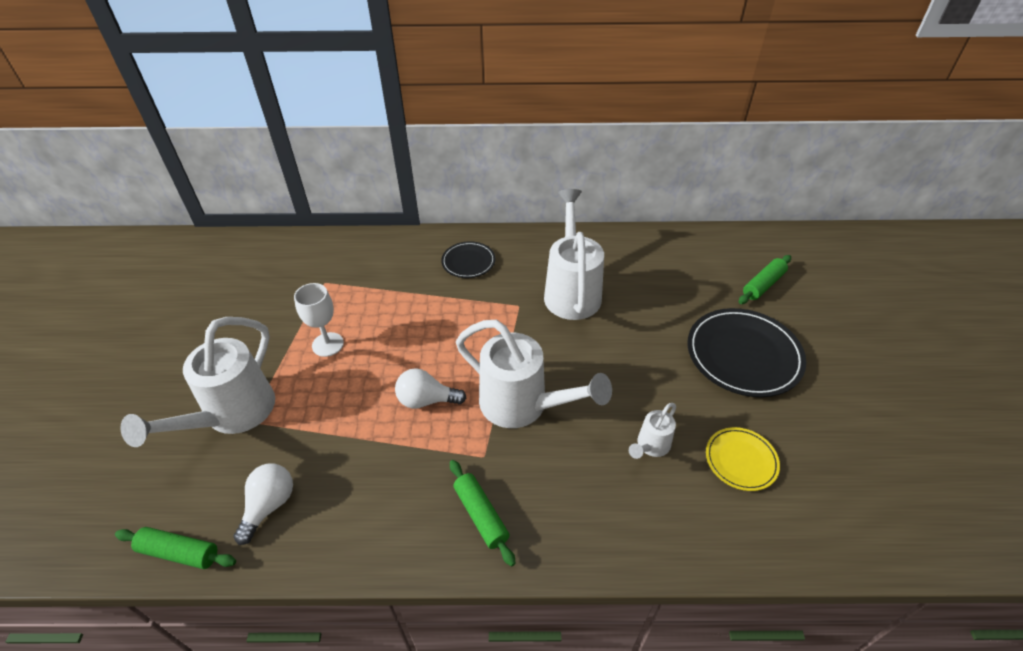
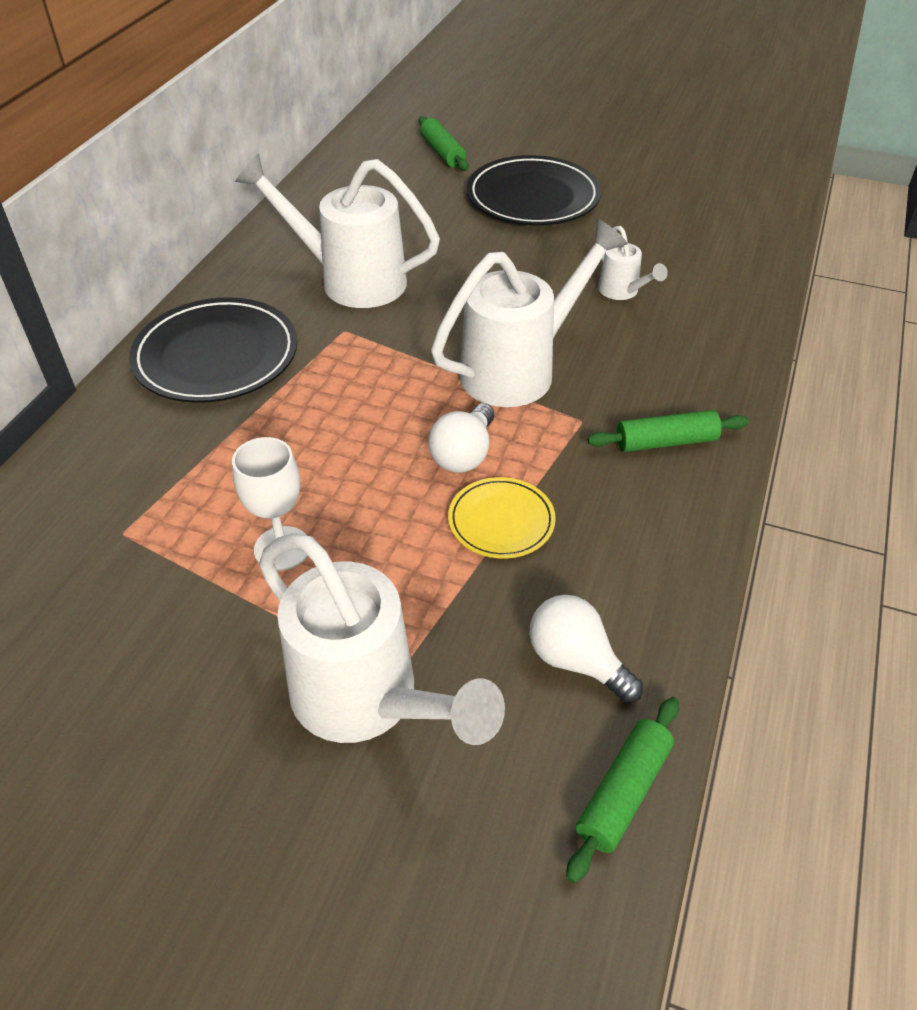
camera: 70 degrees left, 0 degrees up
(468, 262) = (216, 356): black plate -> black plate, size x1.82
(741, 460) = (663, 243): yellow plate -> yellow plate (501, 521)

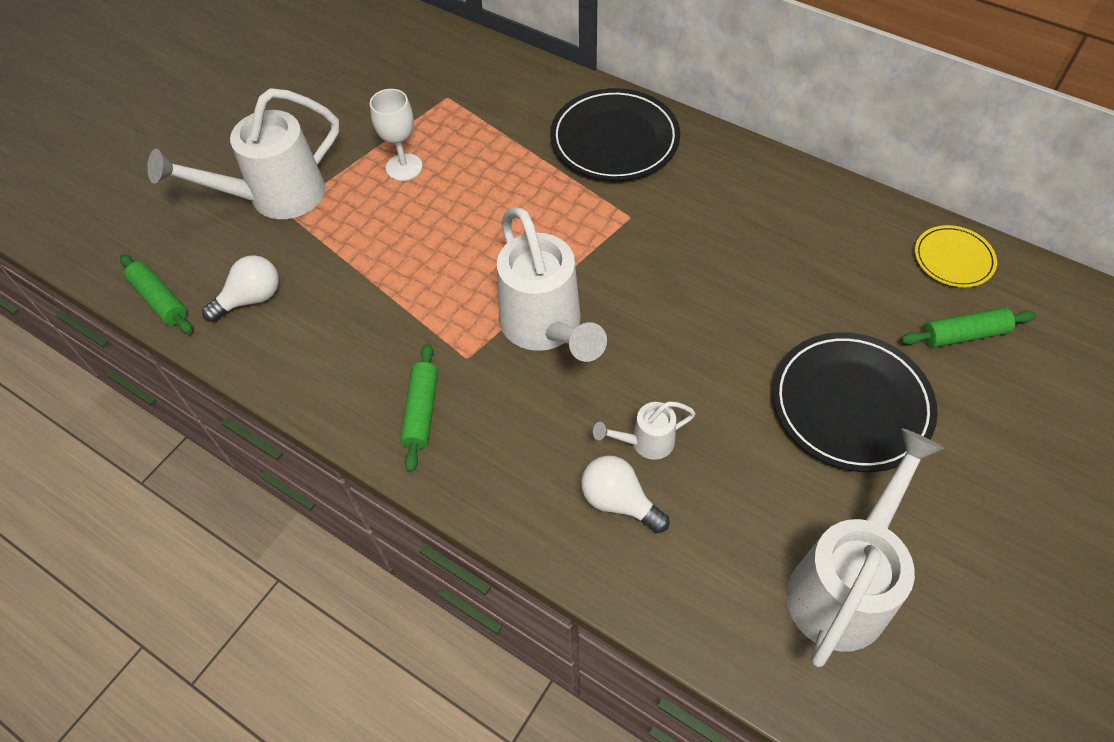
camera: 105 degrees right, 10 degrees up
(351, 280) = (705, 228): white watering can -> white watering can (844, 585)
(464, 454) = (455, 272): white light bulb -> white light bulb (619, 501)
(501, 521) = (381, 283): yellow plate -> yellow plate (953, 259)

